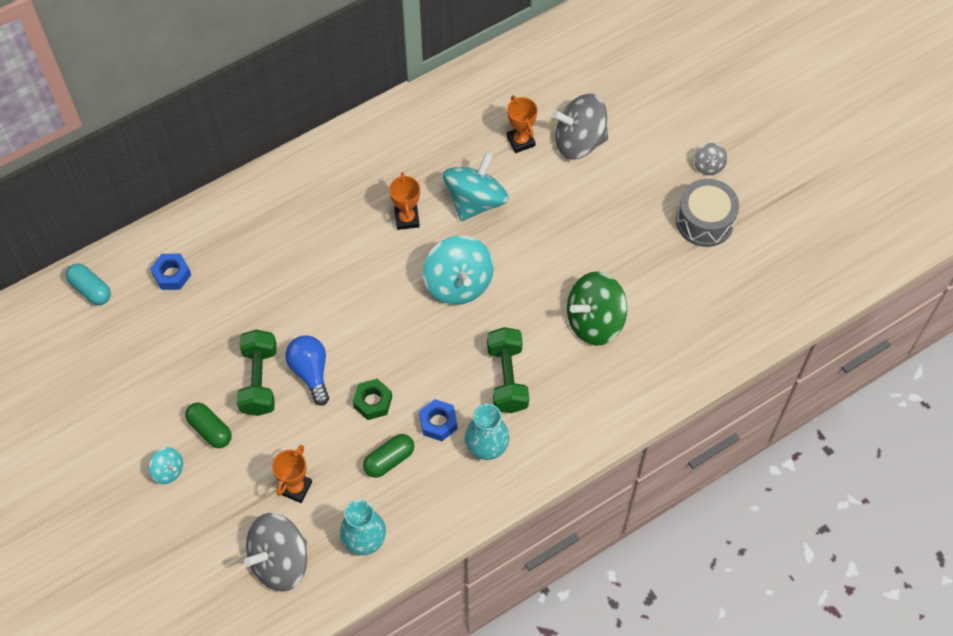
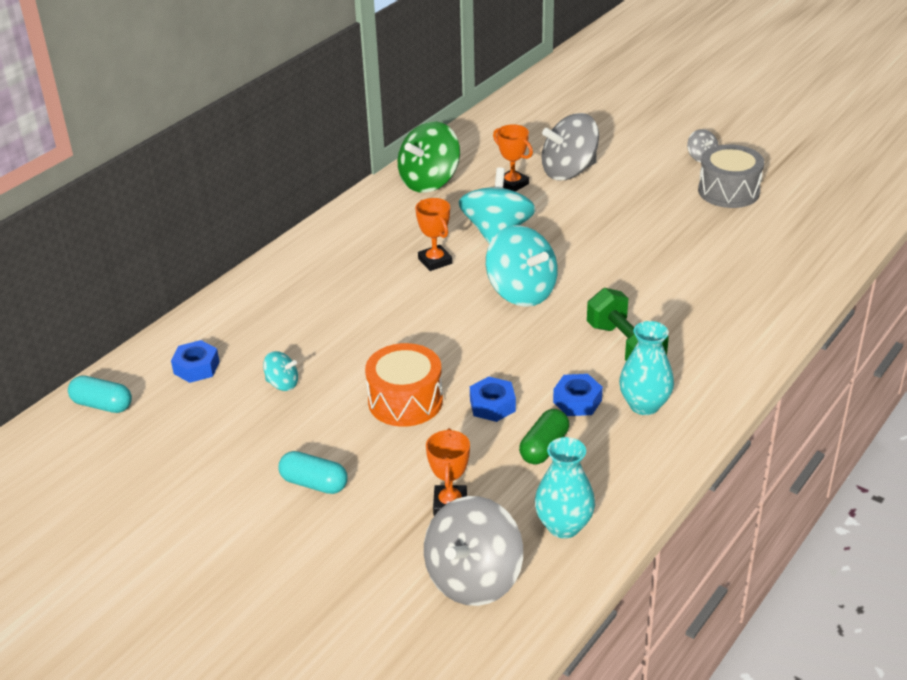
camera: 20 degrees left, 25 degrees down
(168, 470) = (282, 536): turquoise spinning top -> turquoise spinning top (282, 384)
(210, 430) = (314, 483): green capsule -> turquoise capsule
(259, 380) = (349, 424): green dumbbell -> none
(310, 372) = (405, 401): blue light bulb -> orange drum
(373, 402) = (492, 405): green nut -> blue nut
(594, 321) = (681, 282): green spinning top -> green spinning top (429, 181)

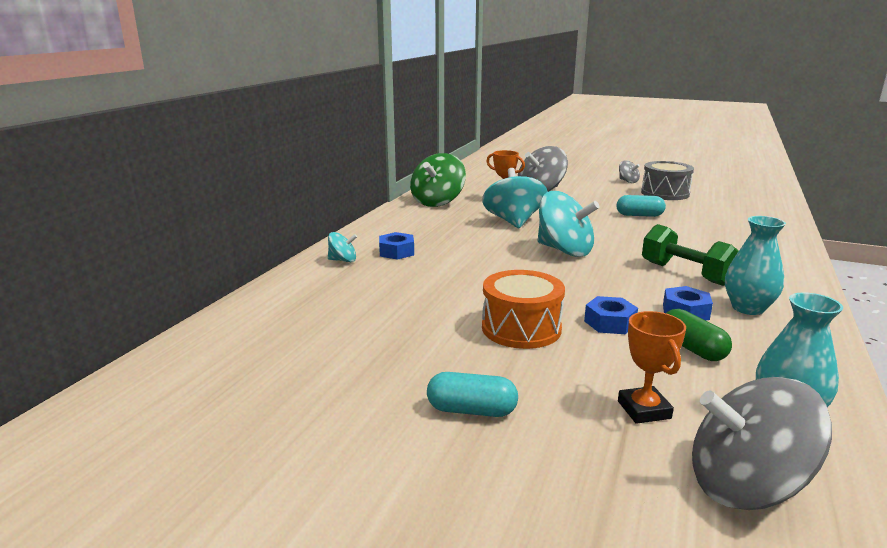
camera: 15 degrees left, 15 degrees down
(102, 405) = (178, 367): turquoise capsule -> turquoise capsule (639, 215)
(196, 367) = (282, 325): blue nut -> blue nut (396, 252)
(282, 384) = (383, 328): turquoise spinning top -> turquoise spinning top (343, 260)
(435, 261) = (475, 239): orange trophy -> none
(473, 579) = (746, 486): grey spinning top -> grey spinning top turned 75 degrees clockwise
(544, 447) = (692, 348): green capsule -> green capsule turned 45 degrees counterclockwise

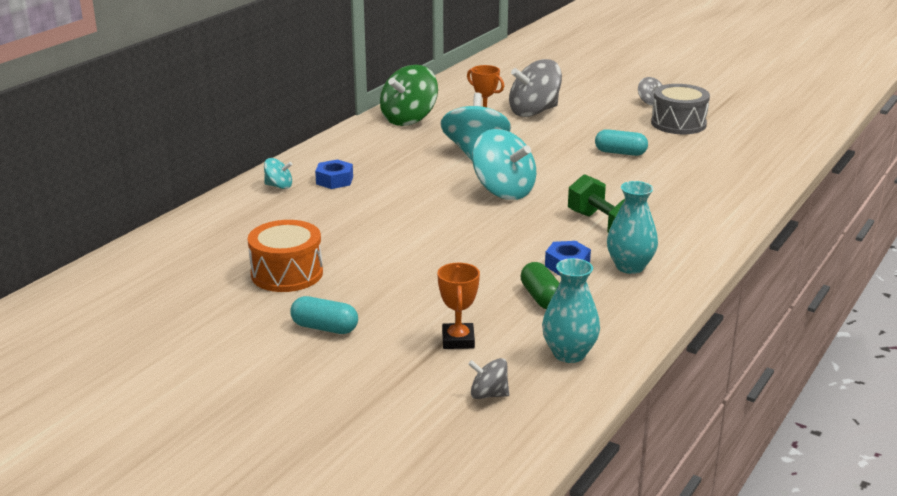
camera: 10 degrees right, 5 degrees up
(521, 328) = (405, 267): orange drum -> orange drum (287, 274)
(610, 323) = (488, 269): blue nut -> none
(746, 486) = (488, 394): grey spinning top -> grey spinning top, size x0.48

